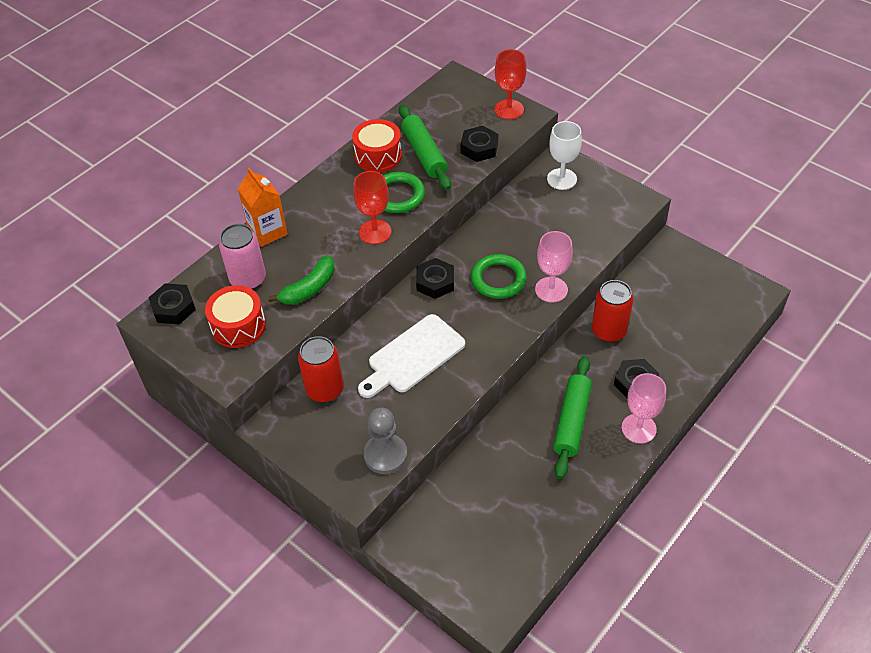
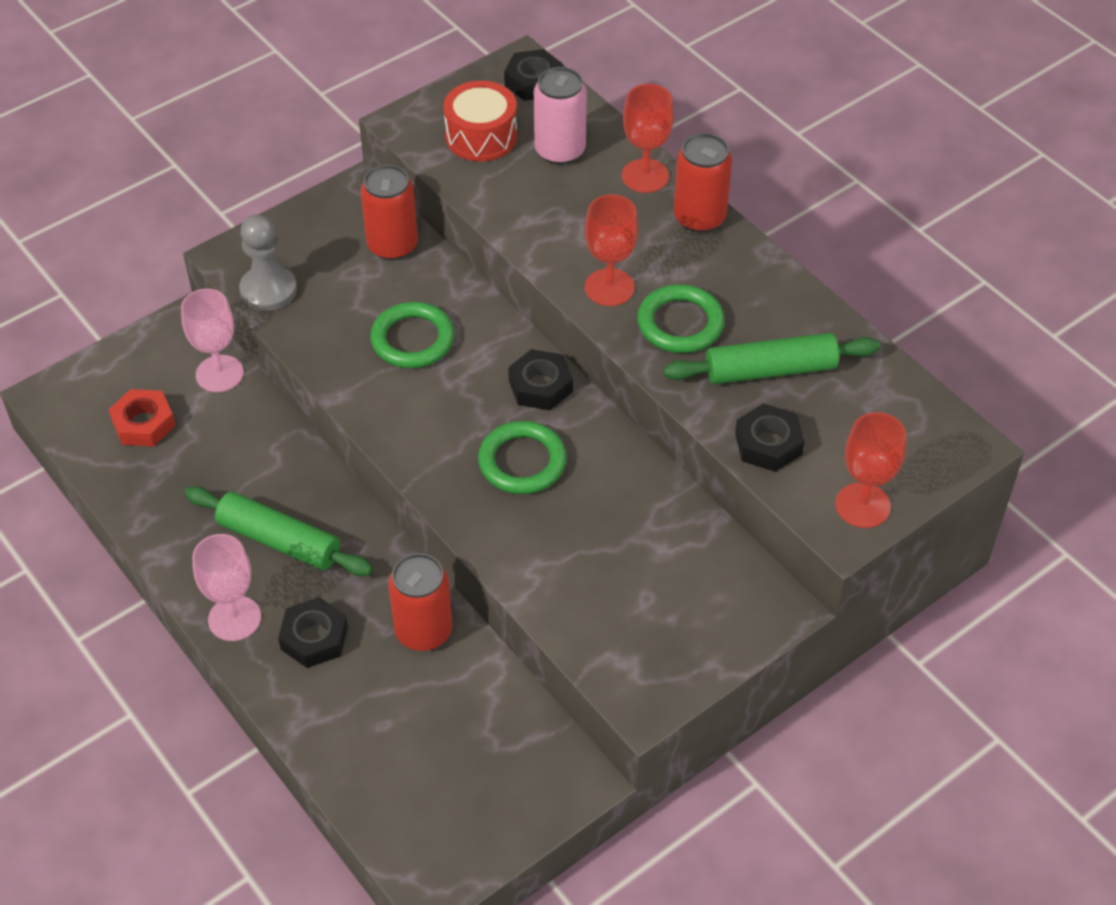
camera: 100 degrees right, 0 degrees up
(267, 231) = (645, 176): orange carton -> red goblet
(303, 200) = (699, 217): none -> red can
(309, 288) = (522, 207): green banana -> none
(378, 156) = (778, 313): red drum -> none
(413, 356) = (412, 339): white cutting board -> green ring
(500, 536) = (143, 423): none -> red nut
(551, 289) = (479, 523): pink goblet -> pink goblet (219, 374)
(562, 179) = (726, 598): white goblet -> none

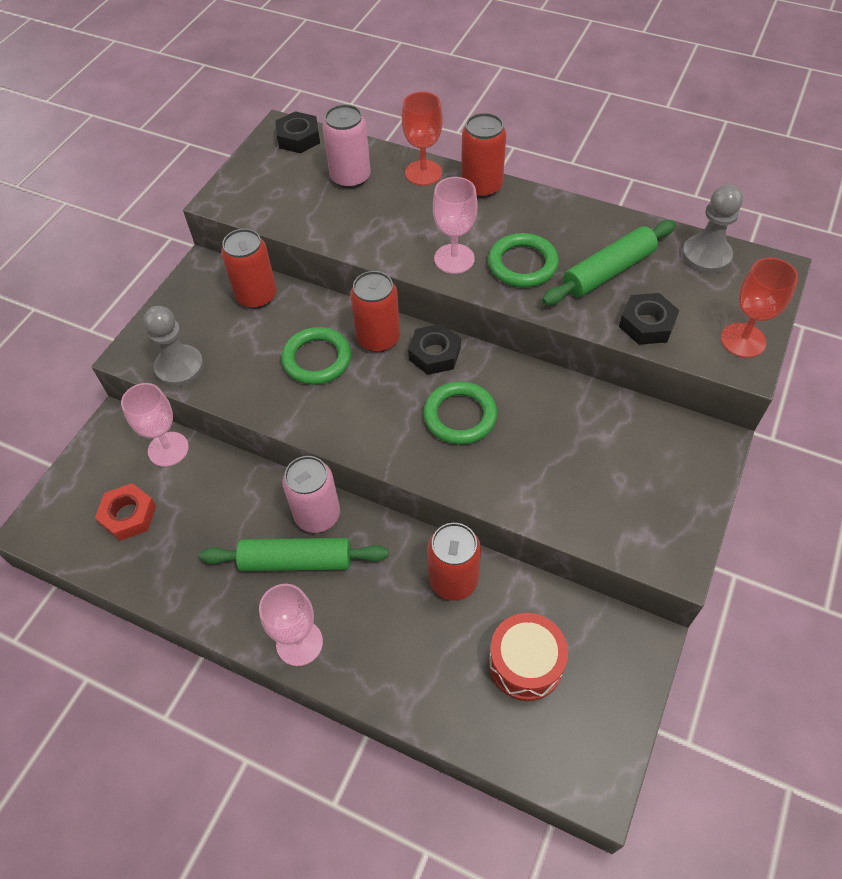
camera: 25 degrees left, 5 degrees up
(314, 638) = (373, 627): black nut -> none
(328, 506) = (317, 515): none -> pink can
(481, 136) = (286, 188): red drum -> red drum (525, 663)
(491, 344) = (378, 338): none -> red can
(609, 287) = (454, 259): red goblet -> pink goblet
(898, 398) = (706, 256): none -> grey pawn

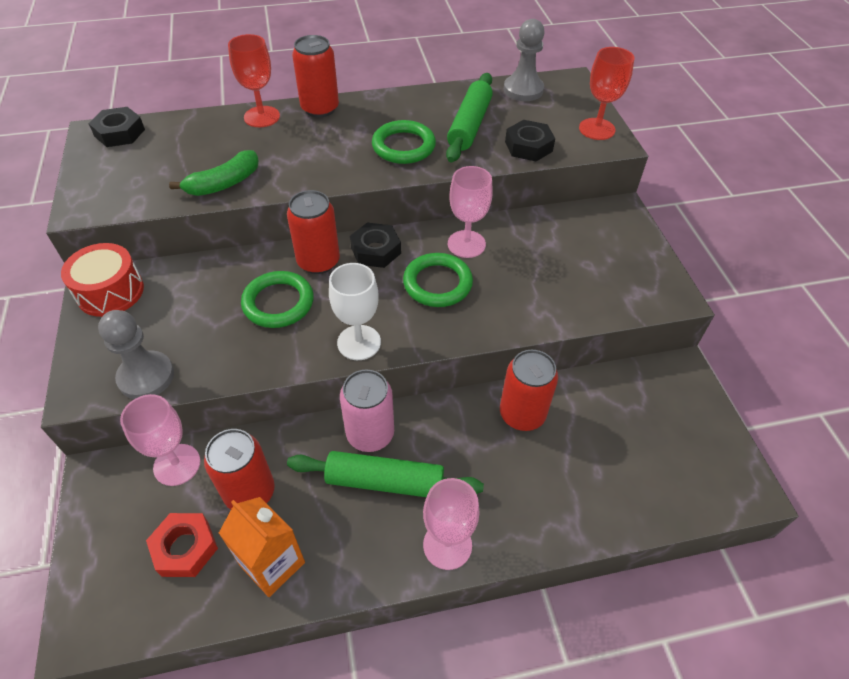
camera: 40 degrees left, 5 degrees down
(172, 567) = (272, 564): none -> orange carton
(256, 296) = (174, 281): red can -> red can (250, 492)
(296, 561) = (385, 481): green rolling pin -> green rolling pin turned 45 degrees clockwise
(338, 228) = (224, 183): none -> green banana
(349, 432) = (359, 342): none -> white goblet
(350, 177) = (199, 143): pink can -> none
(454, 259) = (346, 164): pink goblet -> pink goblet (466, 244)
(525, 663) = (625, 438): red drum -> red drum (110, 292)

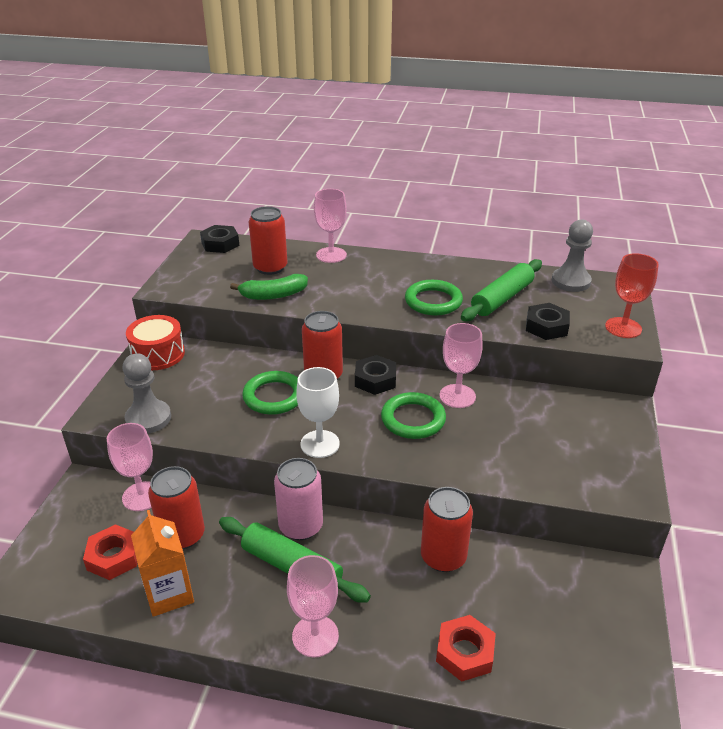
camera: 25 degrees right, 15 degrees down
(262, 117) = (331, 255): red goblet -> pink goblet
(320, 108) = (381, 259): red can -> red can (270, 267)
(589, 502) = (464, 652): none -> red nut

